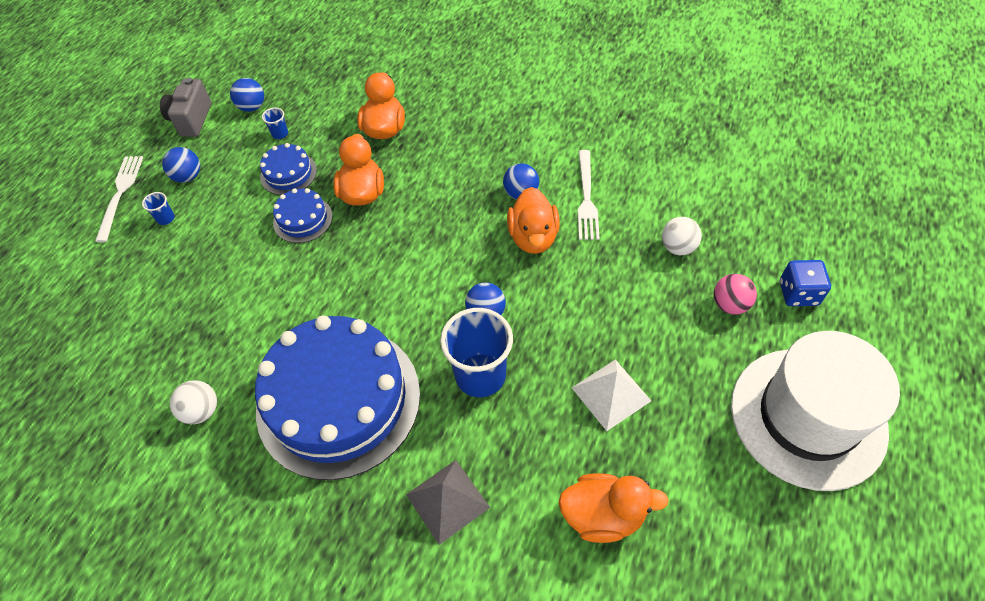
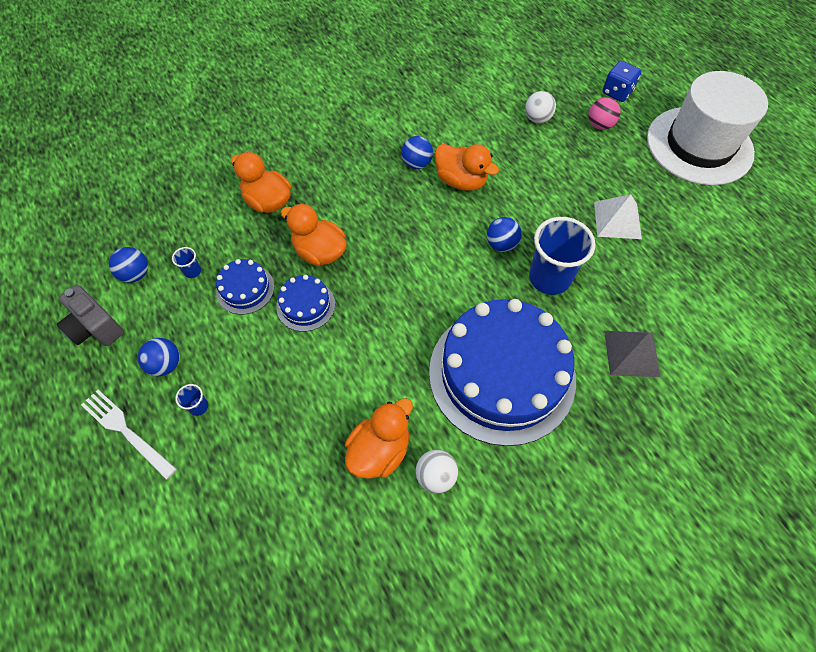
camera: 55 degrees left, 5 degrees up
(586, 198) = (455, 134): white fork -> none
(603, 515) = (697, 277): orange duck -> orange duck (379, 450)

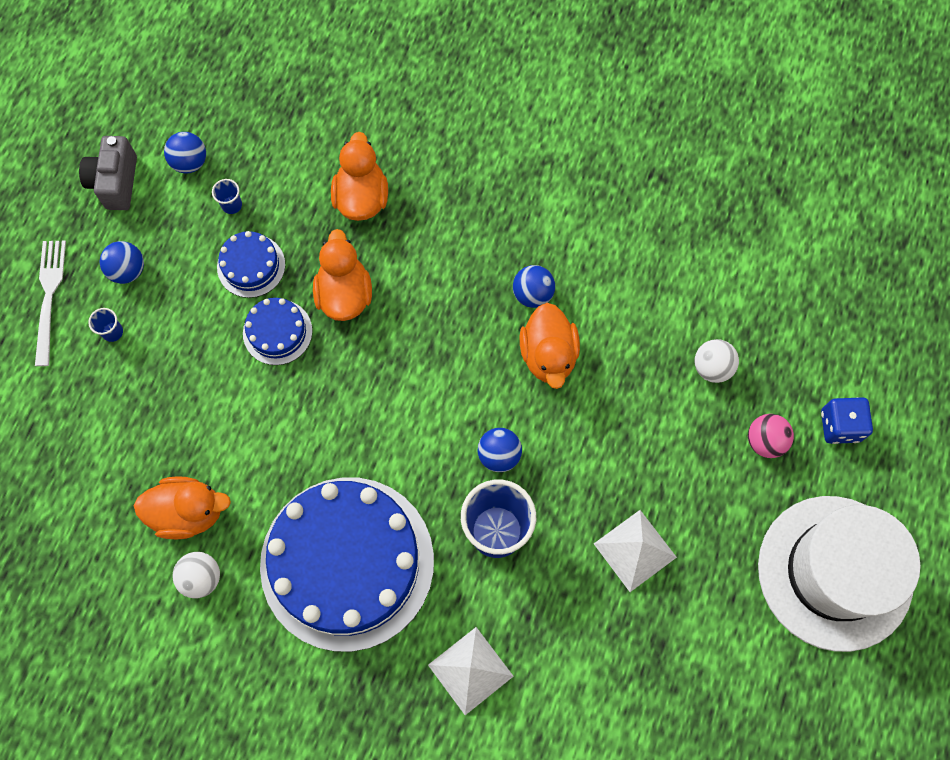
camera: 50 degrees right, 10 degrees up
(631, 353) = (470, 670): grey pyramid -> white pyramid

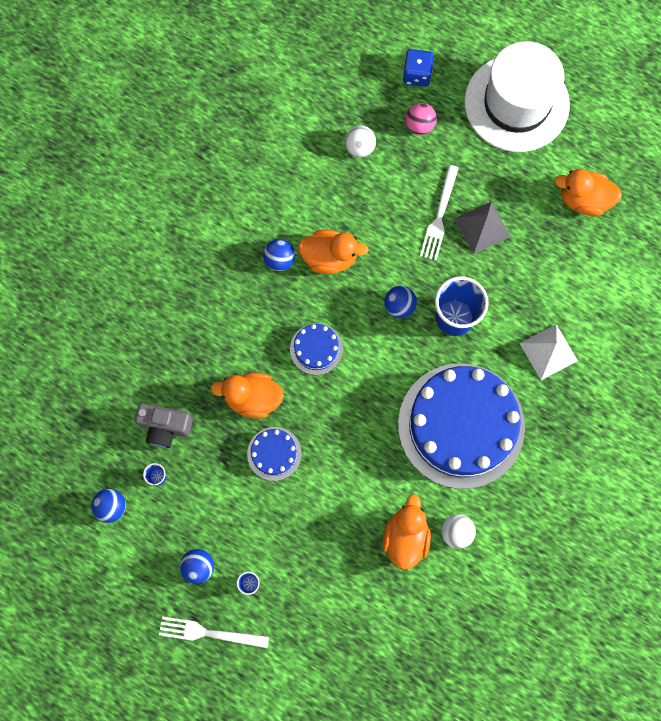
camera: 80 degrees left, 5 degrees up
(115, 182) = (117, 570): grey camera -> grey camera (165, 427)
(251, 266) = (214, 467): blue cake -> blue cake (316, 349)
(361, 198) = (173, 374): orange duck -> orange duck (583, 200)
(635, 550) = (482, 227): white pyramid -> grey pyramid
(638, 488) = (439, 216): none -> white fork

